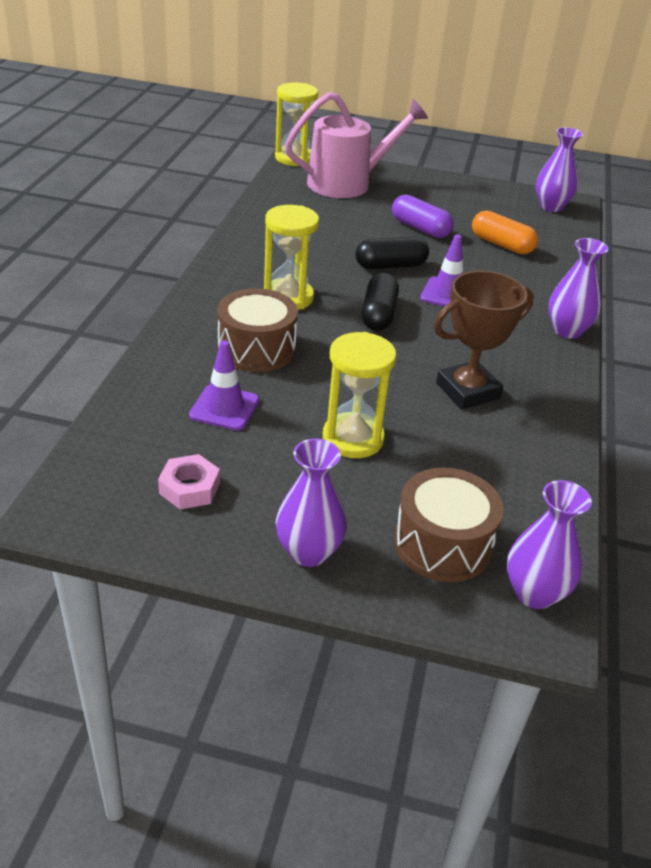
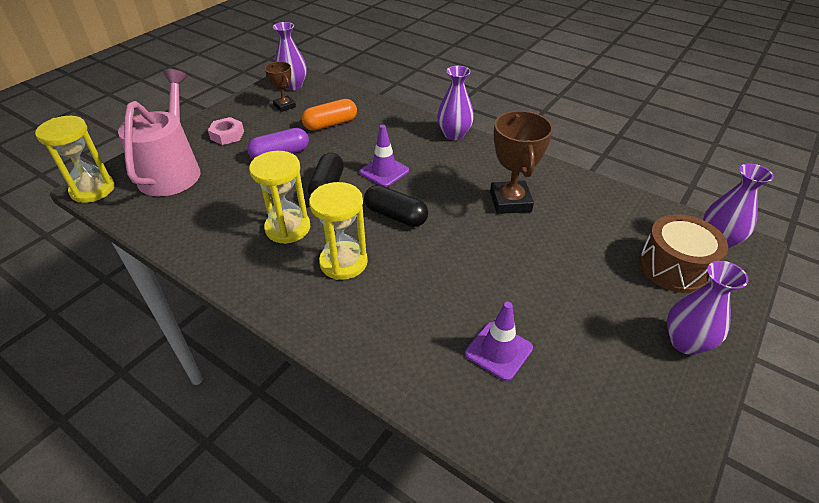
camera: 65 degrees left, 5 degrees up
(189, 488) = (607, 404): pink nut -> pink nut (227, 135)
(256, 349) = (416, 305): brown drum -> none
(353, 438) = (555, 279): yellow hourglass -> yellow hourglass (288, 228)
(506, 211) = (284, 106): none -> brown trophy

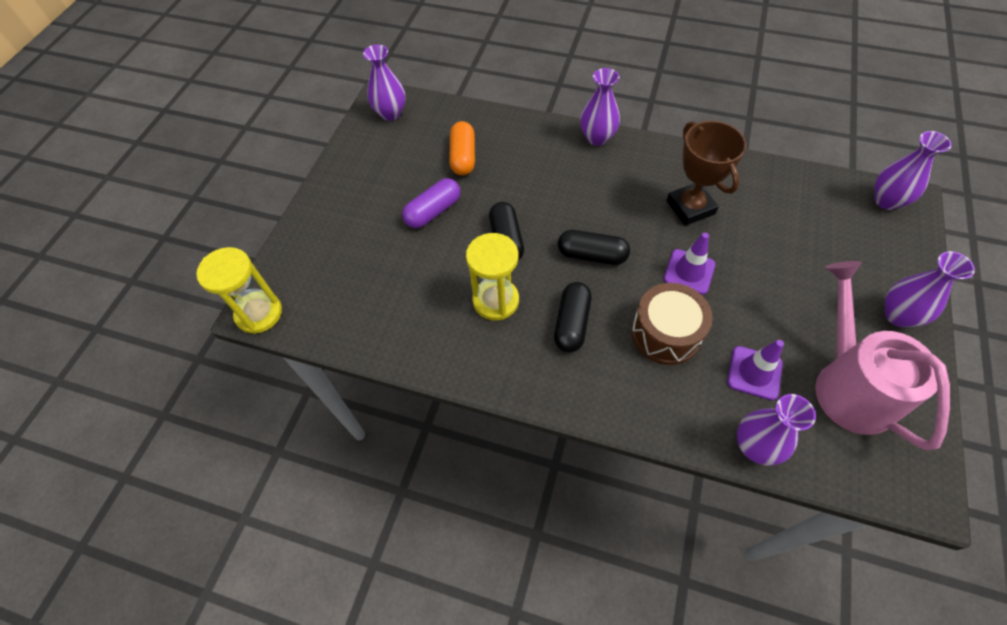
camera: 15 degrees left, 15 degrees up
(172, 170) = (330, 264): pink watering can -> pink watering can (848, 384)
(227, 135) = (360, 201): pink nut -> none
(284, 106) = (398, 145): brown trophy -> none
(330, 124) = (463, 157): orange capsule -> orange capsule turned 45 degrees counterclockwise
(343, 262) = (572, 323): yellow hourglass -> black capsule
(384, 171) = (552, 204): purple traffic cone -> purple traffic cone (689, 272)
(462, 418) = (755, 446): none -> purple vase
(674, 267) = (861, 240): brown drum -> brown drum (665, 333)

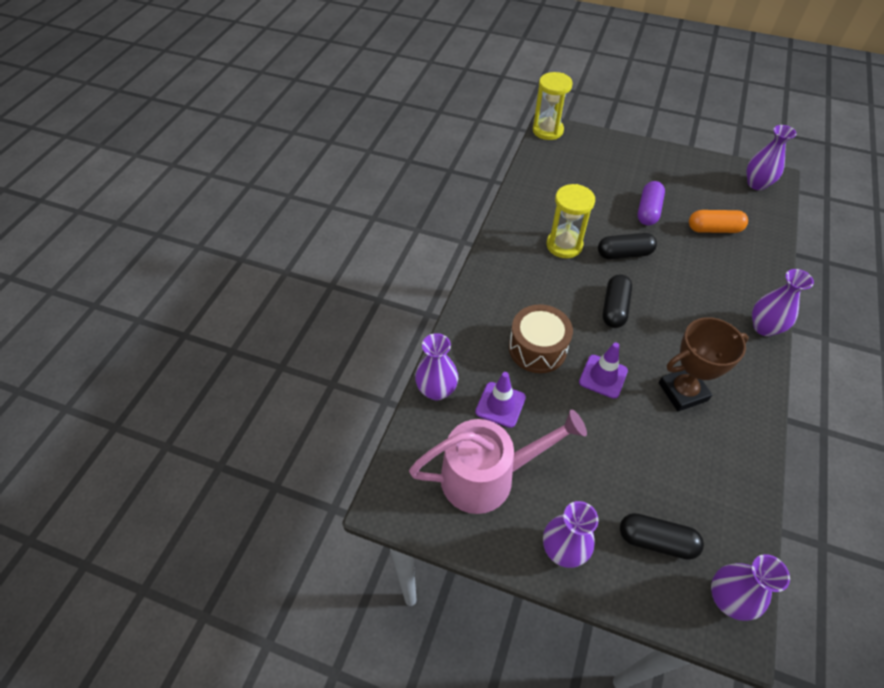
camera: 90 degrees right, 5 degrees down
(433, 211) = (648, 211): purple capsule -> purple capsule turned 60 degrees clockwise
(572, 323) = (545, 289): black capsule -> black capsule (656, 541)

